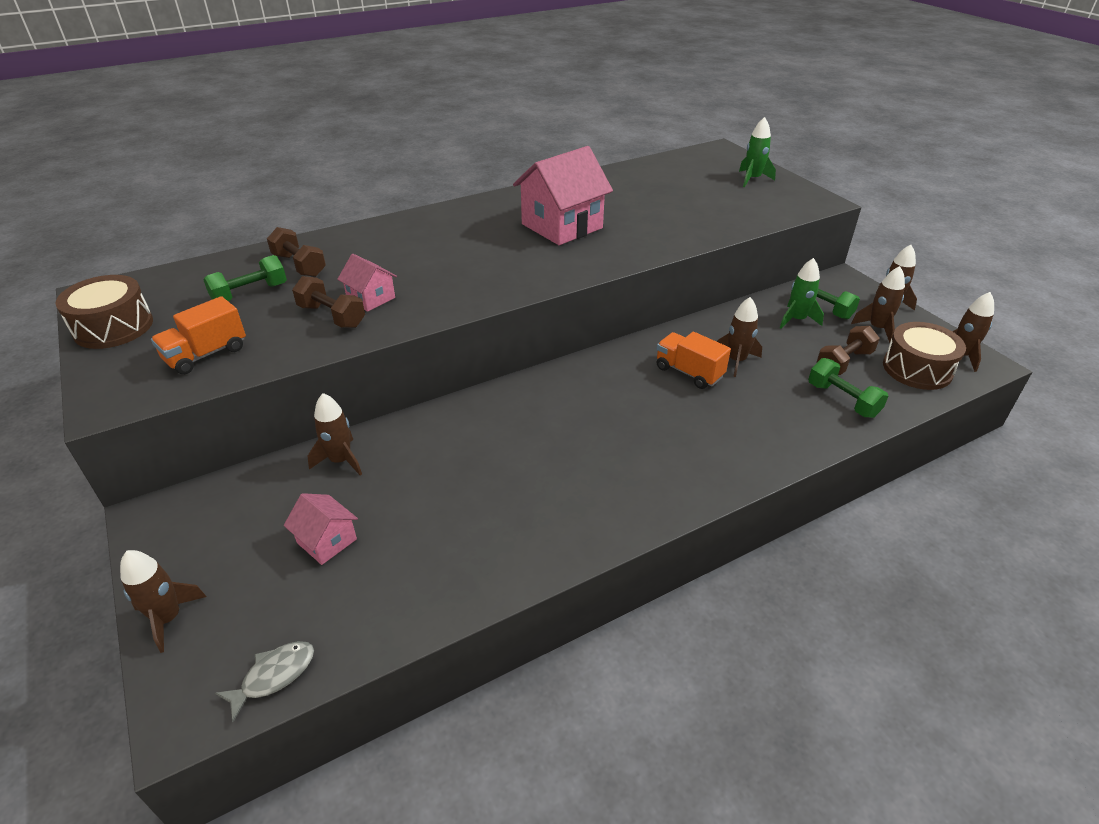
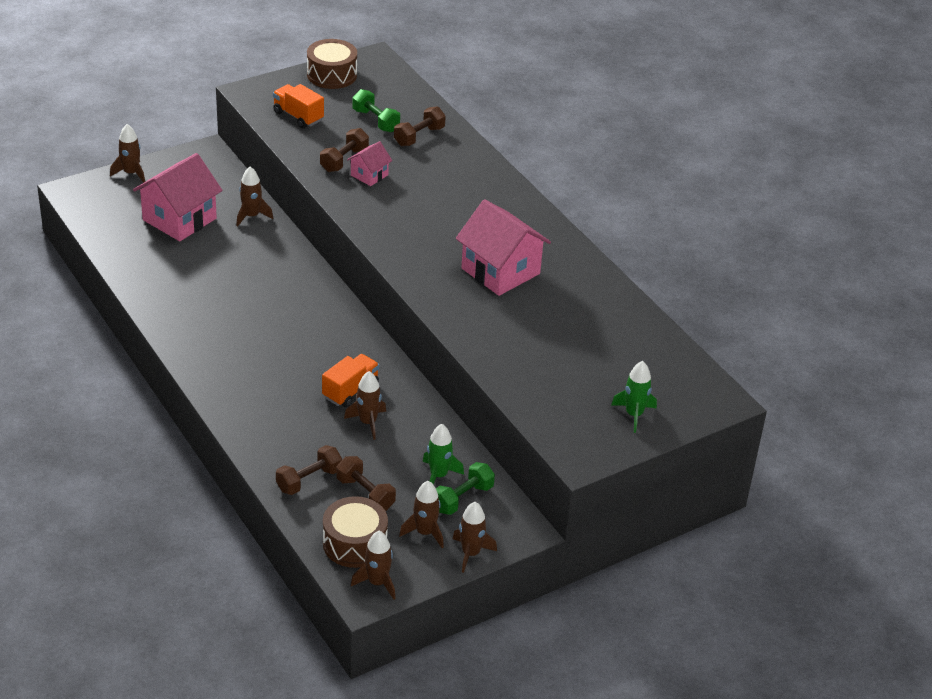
camera: 85 degrees right, 0 degrees up
(274, 676) = (89, 214): grey fish -> none
(327, 541) = (179, 219): pink house -> pink house, size x1.97
(842, 400) = (309, 480): green dumbbell -> brown dumbbell

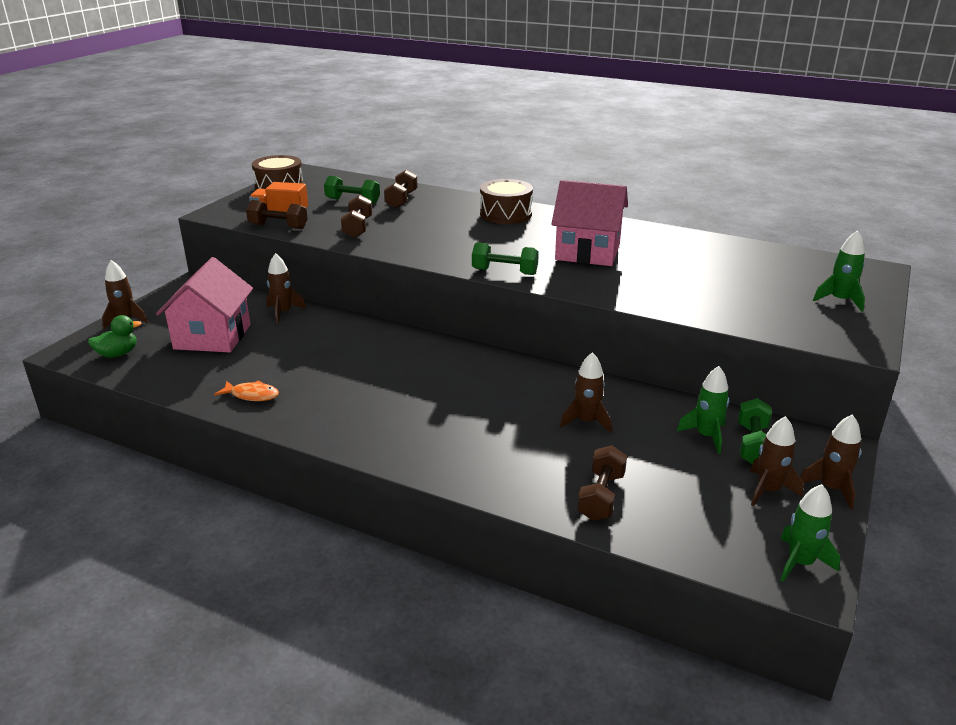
camera: 30 degrees left, 10 degrees down
(102, 208) = (118, 354): none -> green duck
(162, 290) = (252, 395): none -> orange fish
(350, 391) = (536, 403): orange truck -> none
(355, 543) = (725, 535): brown drum -> brown drum (506, 214)
(365, 494) = (669, 483): brown dumbbell -> brown dumbbell (278, 226)
(369, 175) = (392, 230): pink house -> none
(377, 583) = (800, 563): brown rocket -> green rocket
(404, 264) = (504, 272): none -> green dumbbell

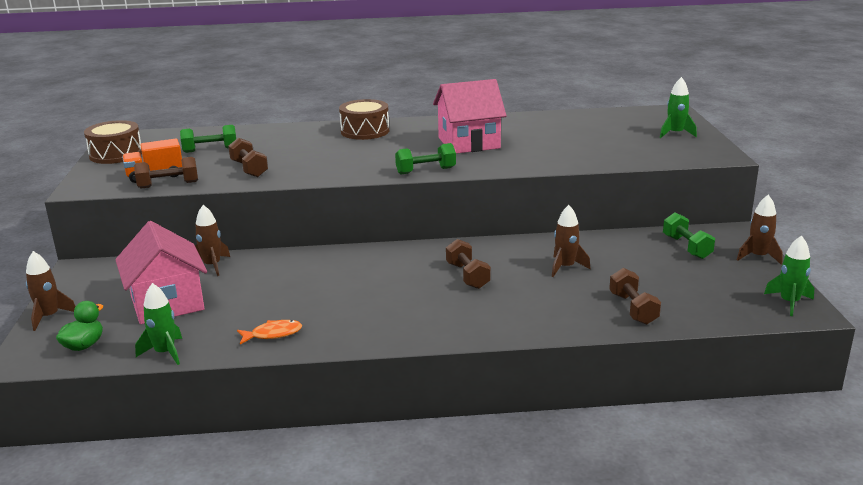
camera: 30 degrees left, 5 degrees down
(401, 200) = (256, 140): brown dumbbell -> brown dumbbell (467, 276)
(706, 436) = (653, 251): green rocket -> green rocket (165, 353)
(768, 490) = (726, 270): brown rocket -> none

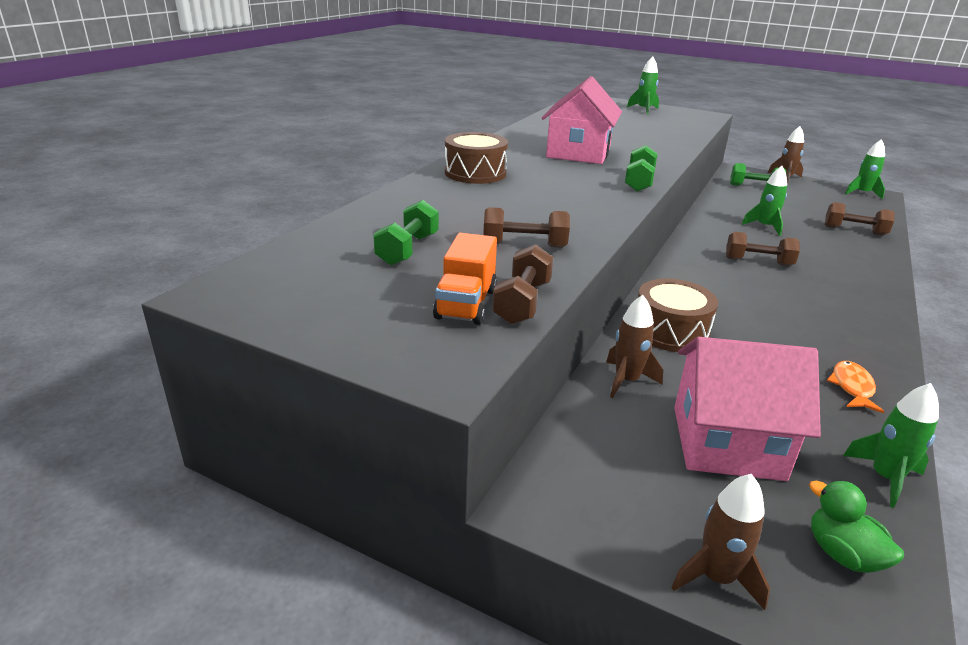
camera: 60 degrees left, 5 degrees up
(116, 154) = (307, 314): brown drum -> brown drum (670, 331)
(565, 267) = (764, 227): brown rocket -> green rocket

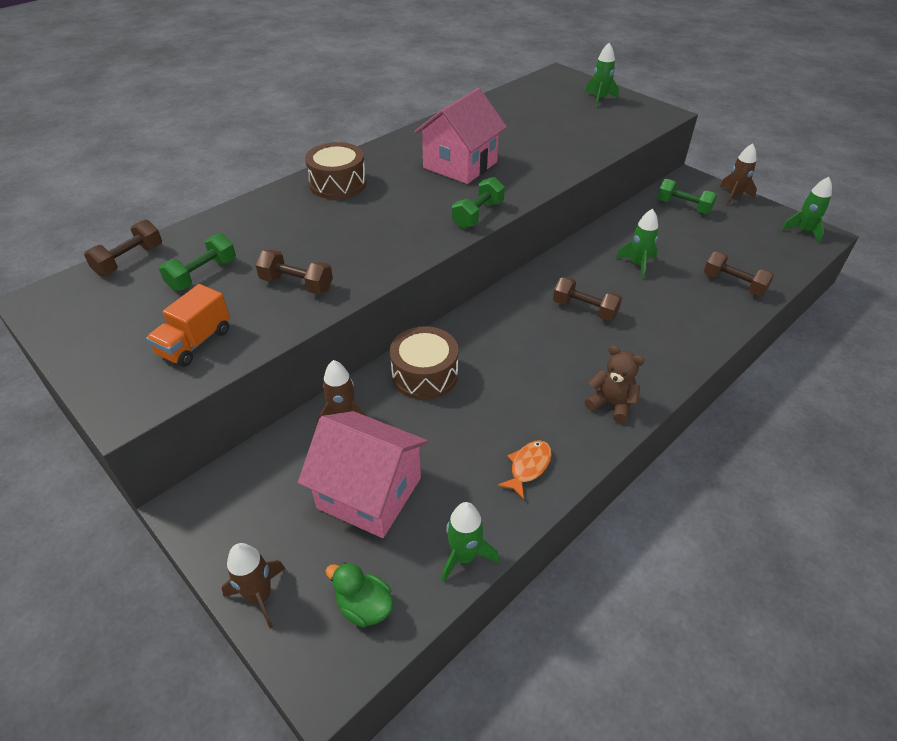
camera: 20 degrees right, 15 degrees up
(522, 303) = (237, 349): brown dumbbell -> brown dumbbell (129, 260)
(842, 554) = (364, 607): green duck -> green duck turned 45 degrees counterclockwise
(863, 325) = (611, 404): none -> brown teddy bear

